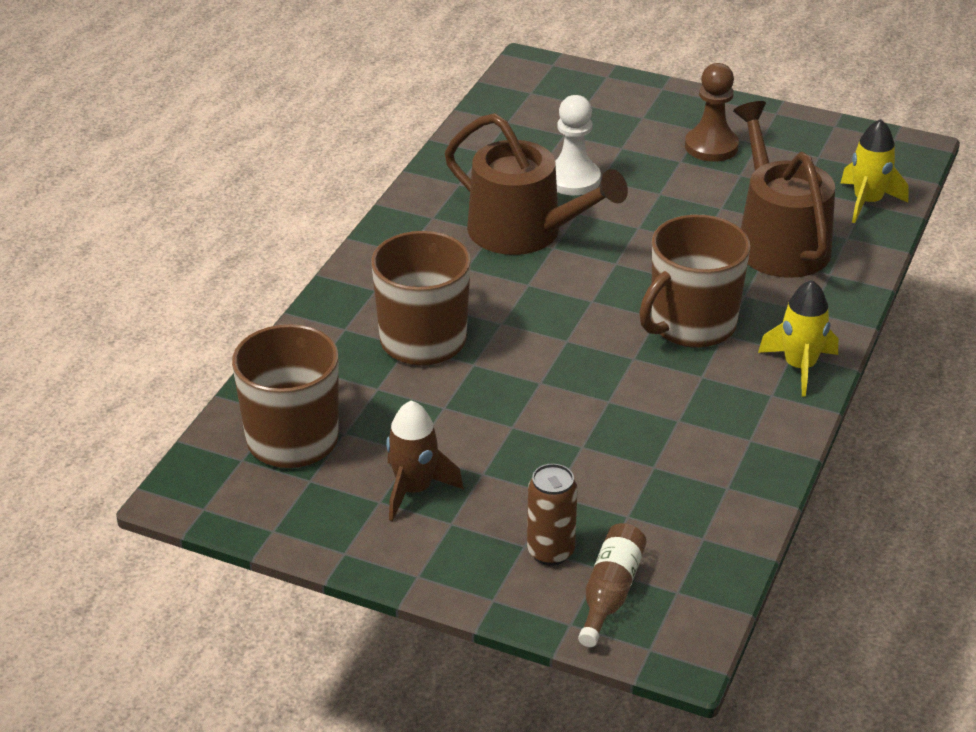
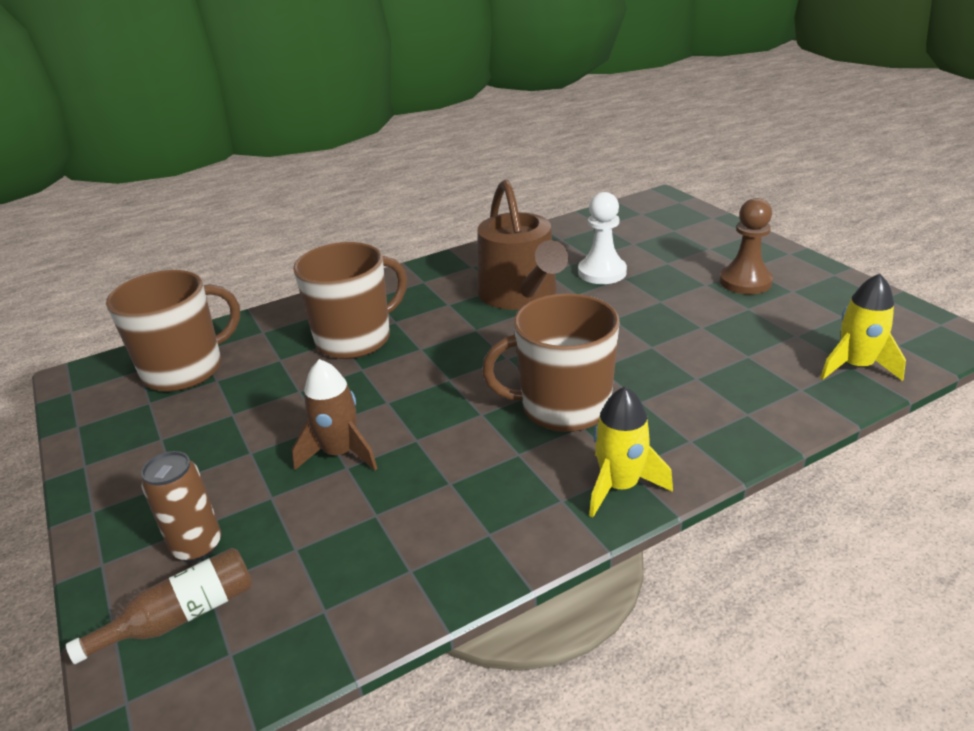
camera: 40 degrees right, 5 degrees down
(414, 489) = (192, 441): brown rocket -> brown rocket (340, 453)
(778, 241) = (725, 369): brown watering can -> none

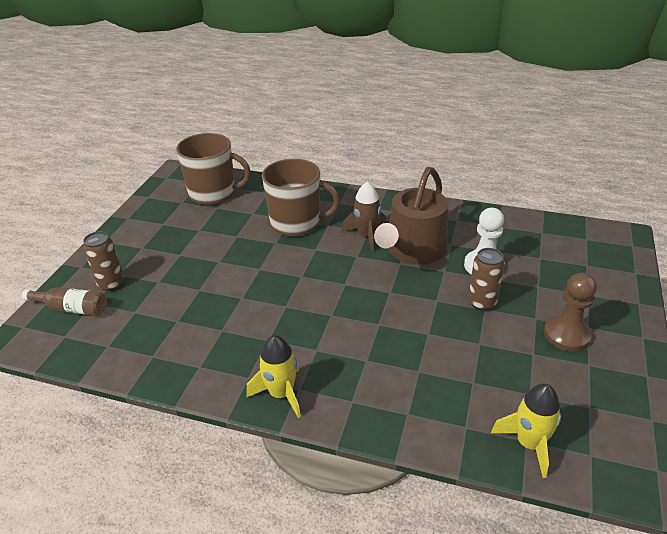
camera: 45 degrees right, 5 degrees up
(340, 453) = (207, 280): brown rocket -> brown rocket (366, 235)
(563, 407) = (325, 332): brown mug -> none
(649, 298) = (482, 303): none -> brown can

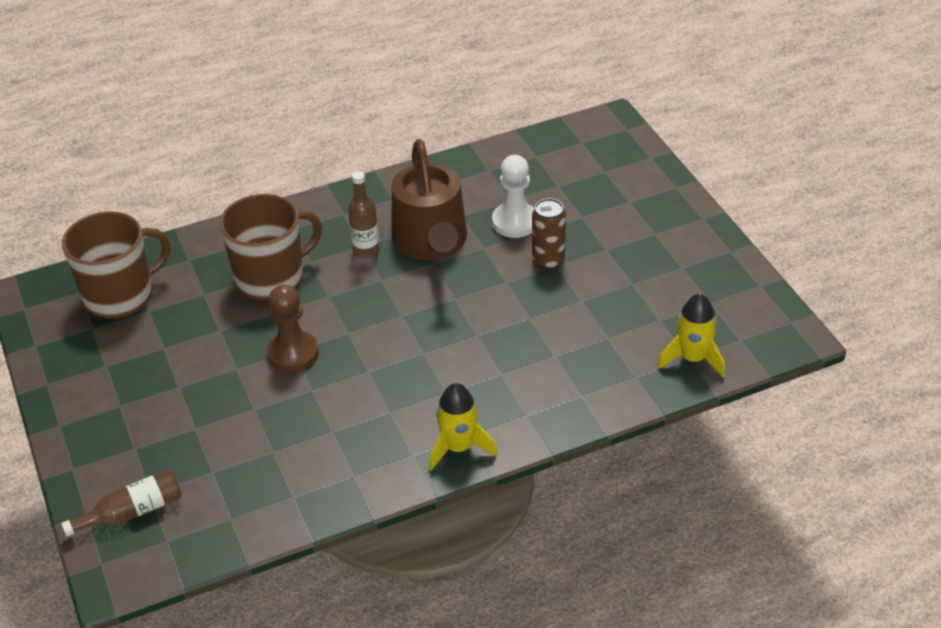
camera: 40 degrees left, 5 degrees up
(111, 284) = (140, 462): brown can -> none
(366, 235) = (366, 251): brown rocket -> brown bottle
(566, 335) = (644, 250): brown pawn -> brown pawn (293, 353)

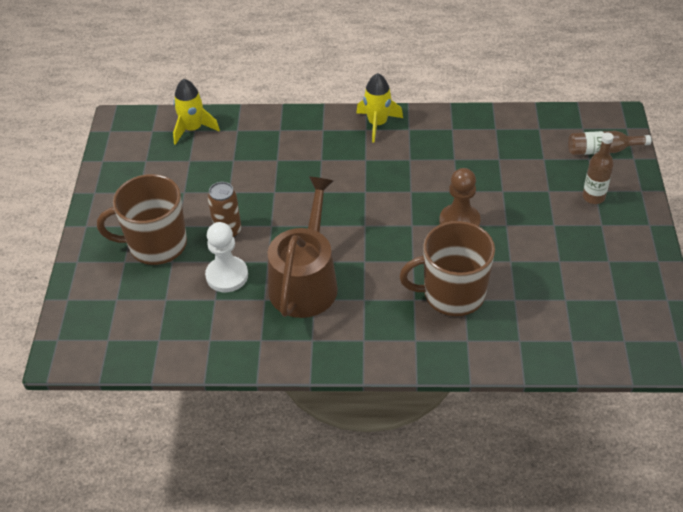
camera: 155 degrees left, 5 degrees up
(121, 296) = (587, 322): brown mug -> brown mug (156, 245)
(366, 251) = (363, 292): brown bottle -> brown bottle (593, 197)

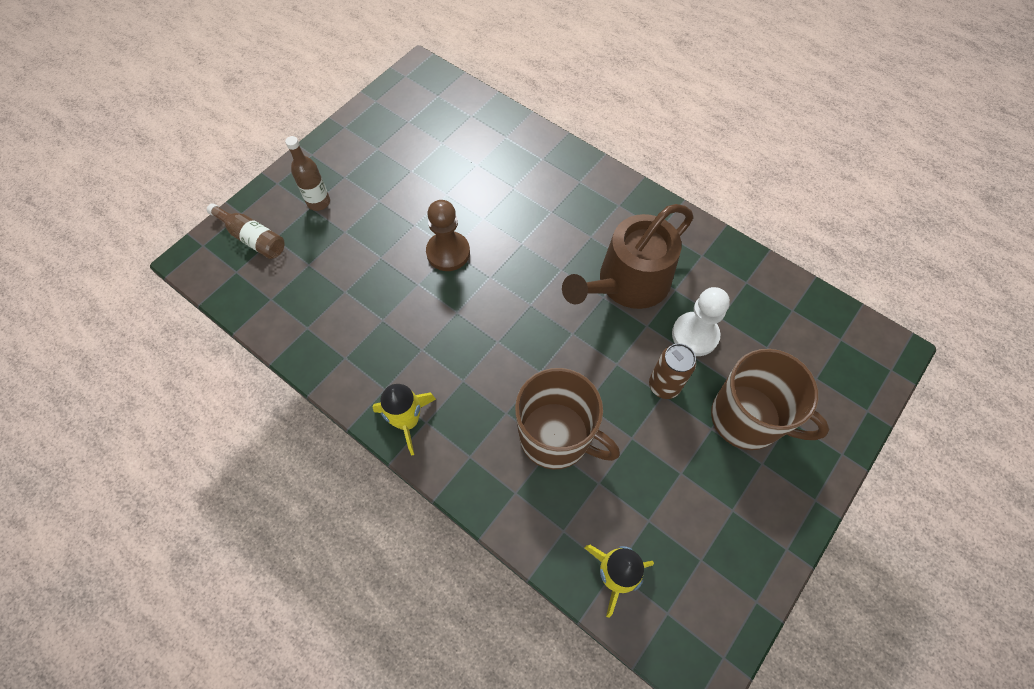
camera: 145 degrees left, 15 degrees up
(452, 294) = (518, 197): brown mug -> brown mug (556, 437)

